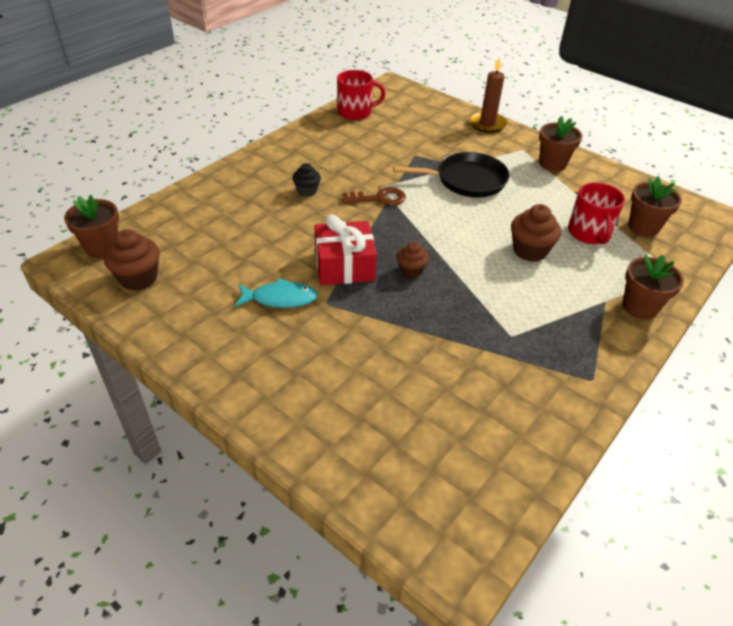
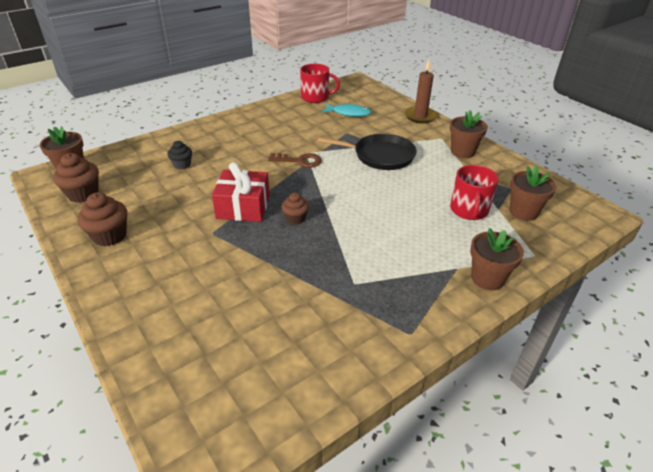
camera: 15 degrees right, 5 degrees down
(280, 298) = (178, 224): turquoise fish -> turquoise fish (349, 113)
(307, 191) = (245, 149): black cupcake -> black cupcake (182, 165)
(529, 250) = (407, 217): brown cupcake -> brown cupcake (109, 236)

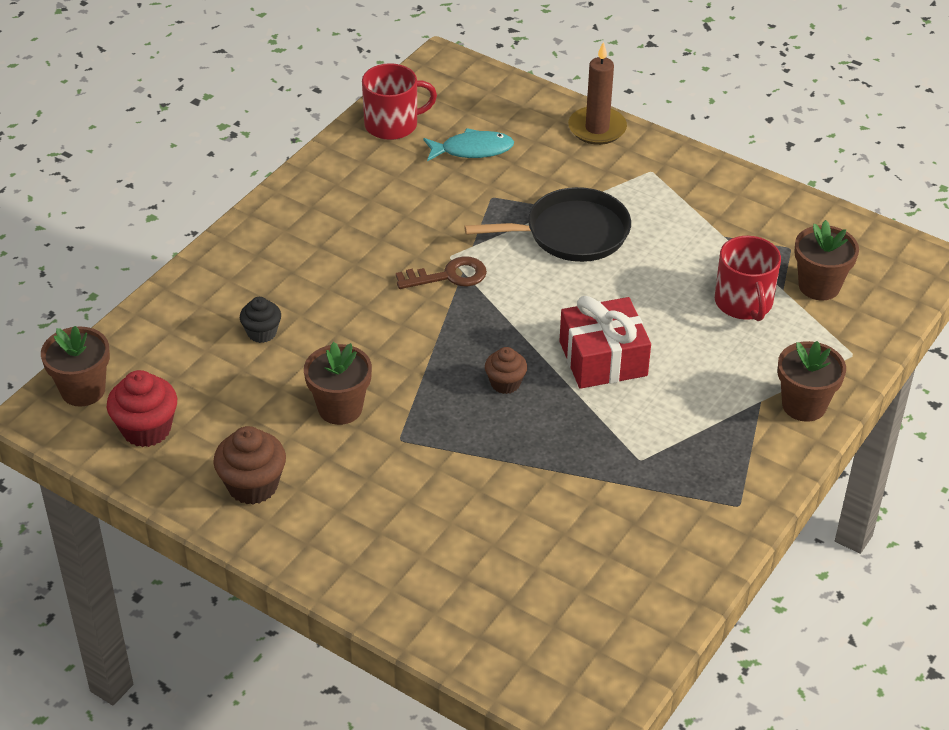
camera: 20 degrees left, 5 degrees up
(83, 194) = (146, 429): brown cupcake -> red cupcake
(243, 207) = (416, 384): red gift -> red gift (603, 358)
(462, 152) = (695, 192): brown flower pot -> brown flower pot (340, 408)

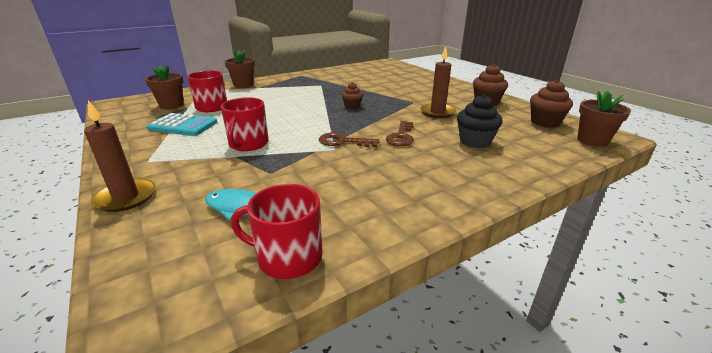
camera: 155 degrees left, 15 degrees down
(146, 429) = (545, 122): red cupcake -> brown cupcake
(262, 333) = (475, 141): black cupcake -> black cupcake, size x1.59
(340, 408) = (437, 112): brown flower pot -> brown candle
(373, 313) = (401, 136): none -> brown key
(571, 233) = (248, 144): black pan -> red mug
(603, 358) = (300, 104): red gift -> none
(713, 241) = (183, 126): none -> turquoise calculator

